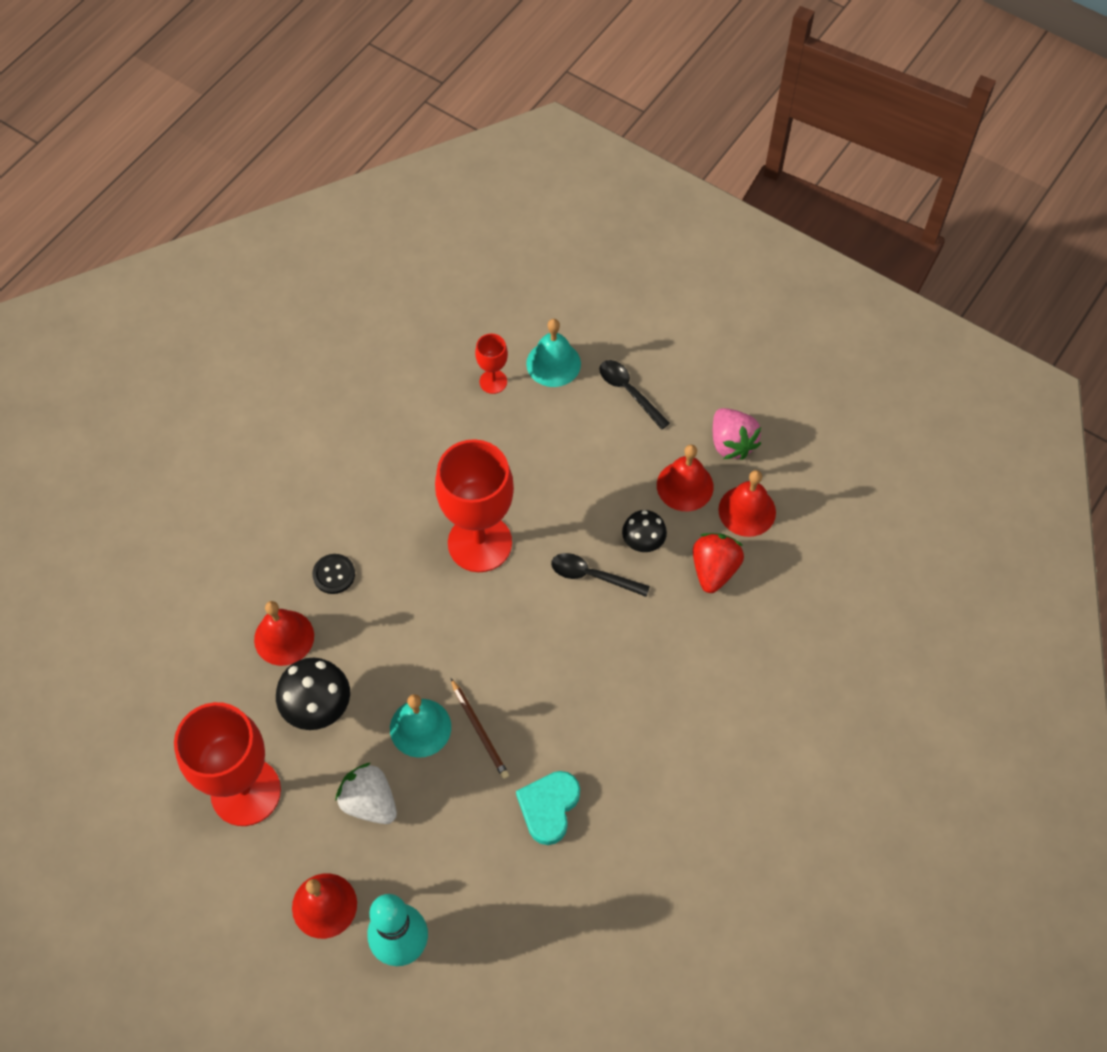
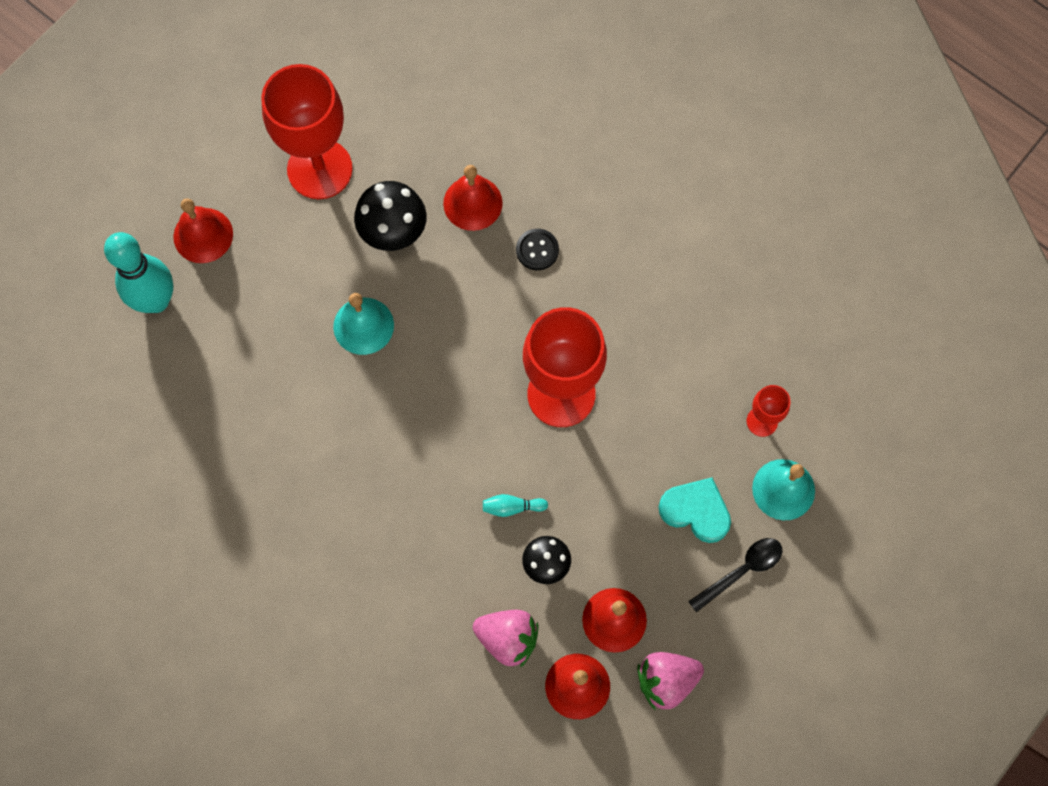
camera: 95 degrees right, 10 degrees up
(369, 802) = (295, 277): white strawberry -> none
(479, 730) = (354, 381): brown pencil -> none
(549, 807) = (266, 441): turquoise heart -> turquoise heart (696, 511)
(592, 576) = (512, 507): black spoon -> turquoise bowling pin
(714, 569) = (507, 639): red strawberry -> pink strawberry

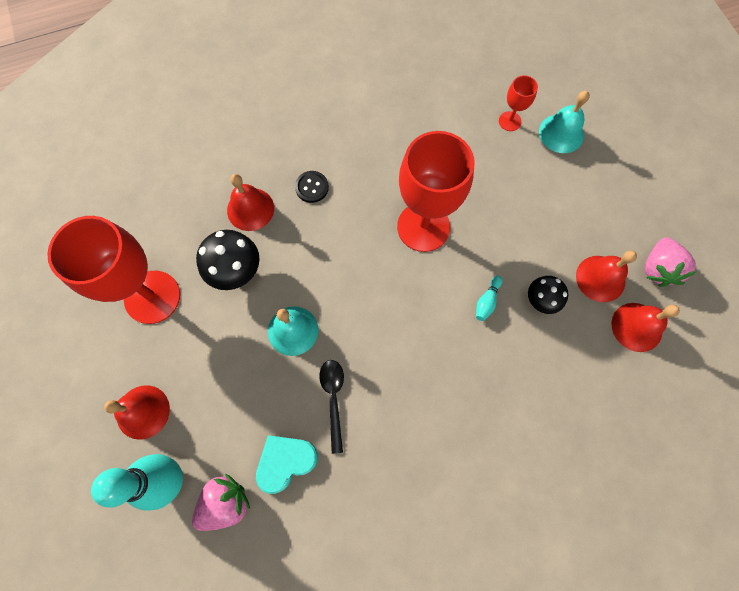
camera: 60 degrees left, 0 degrees up
(507, 639) = (581, 355): pink strawberry -> pink strawberry (225, 503)
(696, 511) = (549, 189): turquoise heart -> turquoise heart (285, 461)
(741, 571) = (603, 185): black spoon -> black spoon (333, 399)

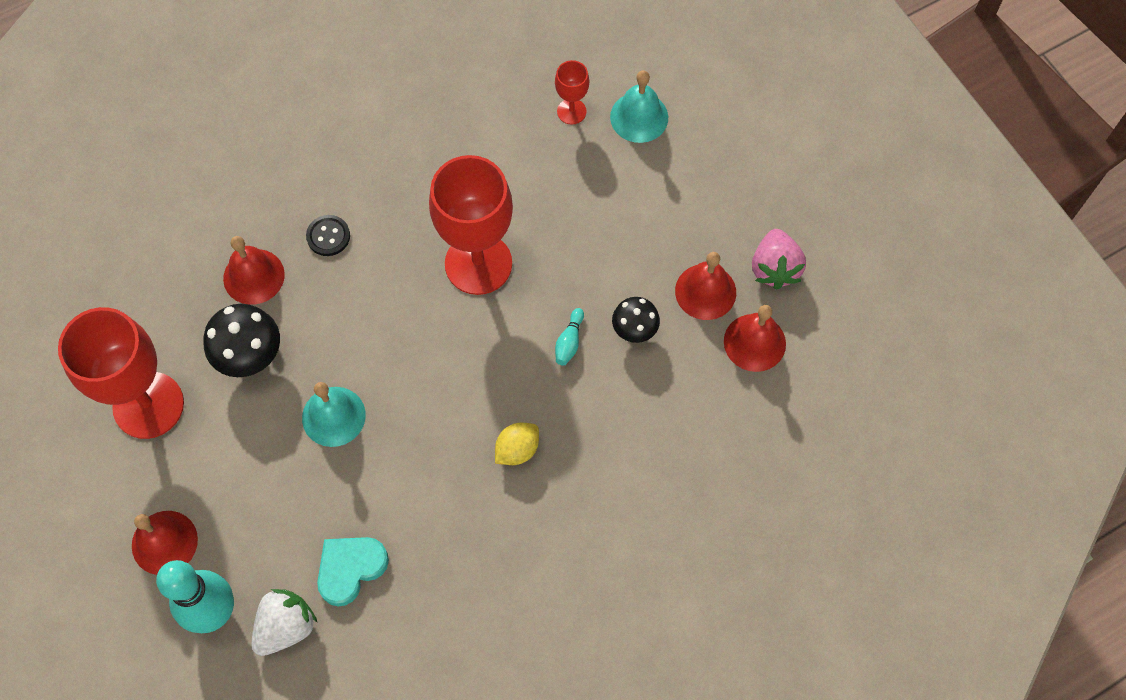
camera: 10 degrees left, 5 degrees down
(225, 503) = (286, 627): pink strawberry -> white strawberry
(333, 399) = (397, 488): black spoon -> none
(434, 384) = (517, 450): none -> yellow lemon

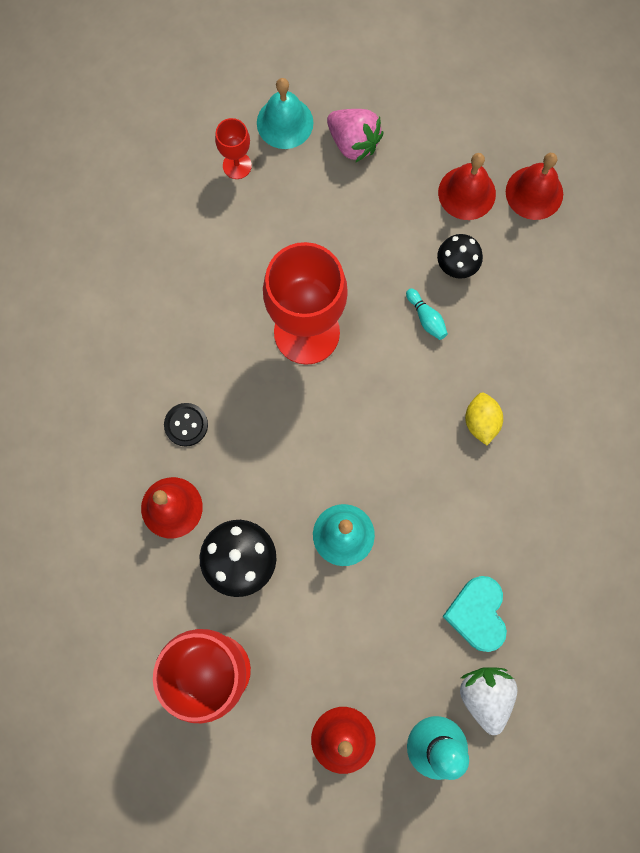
camera: 50 degrees left, 10 degrees up
(774, 268) = (488, 132): pink strawberry -> pink strawberry (353, 142)

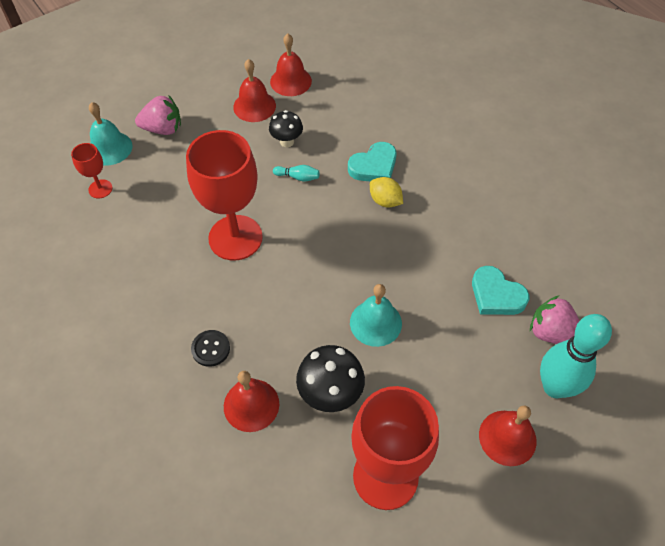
camera: 45 degrees left, 20 degrees down
(485, 696) = (551, 333): white strawberry -> pink strawberry
(511, 373) = (374, 166): none -> turquoise heart

